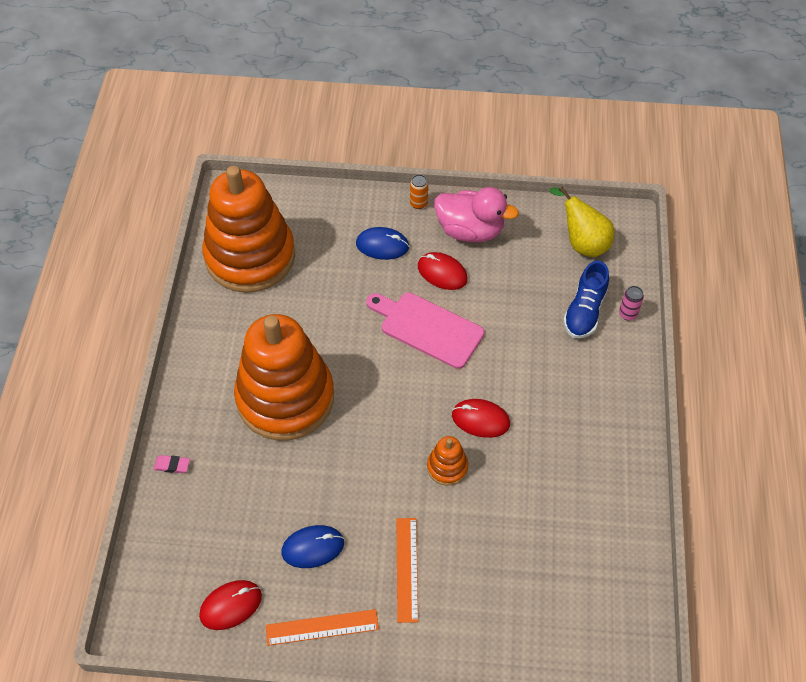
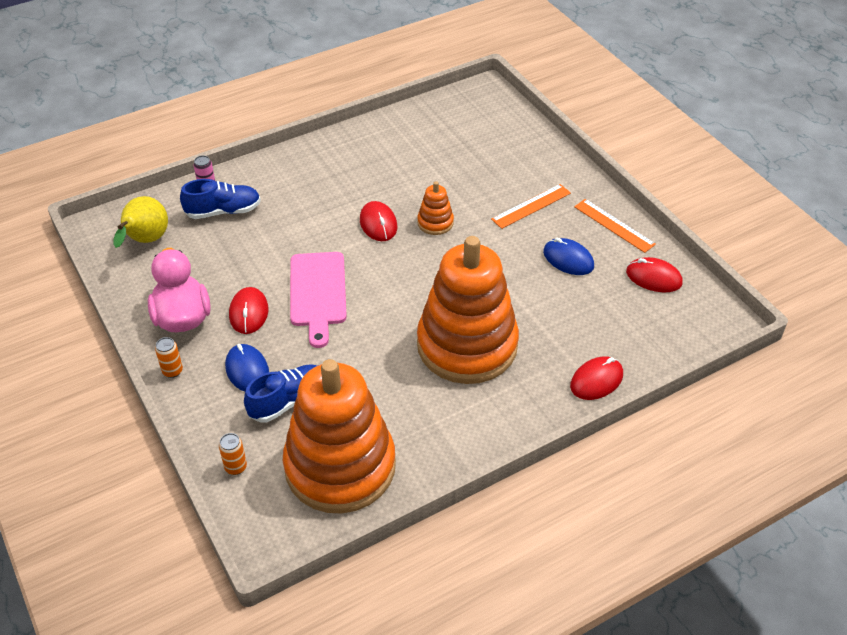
camera: 125 degrees left, 10 degrees down
(172, 465) = (596, 380): pink eraser -> red mouse
(301, 202) = (235, 467): none -> orange can
(332, 256) = (289, 401): none -> blue shoe

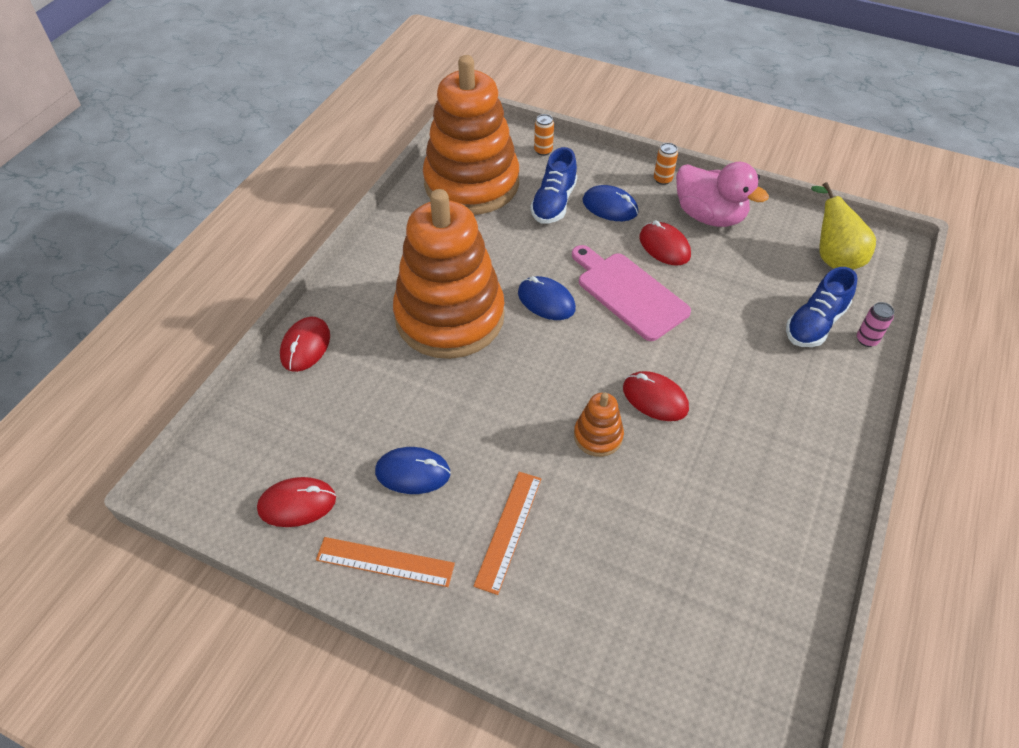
camera: 145 degrees right, 5 degrees up
(383, 319) = (546, 301): none -> blue mouse

